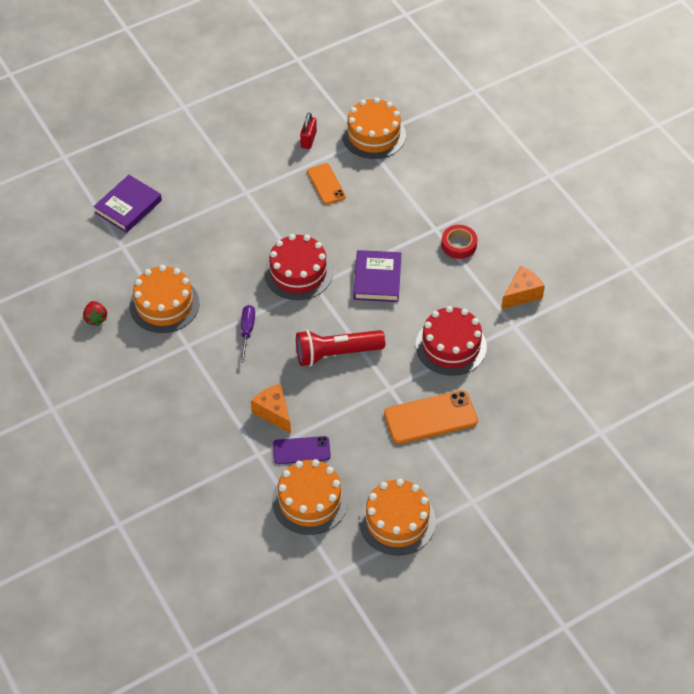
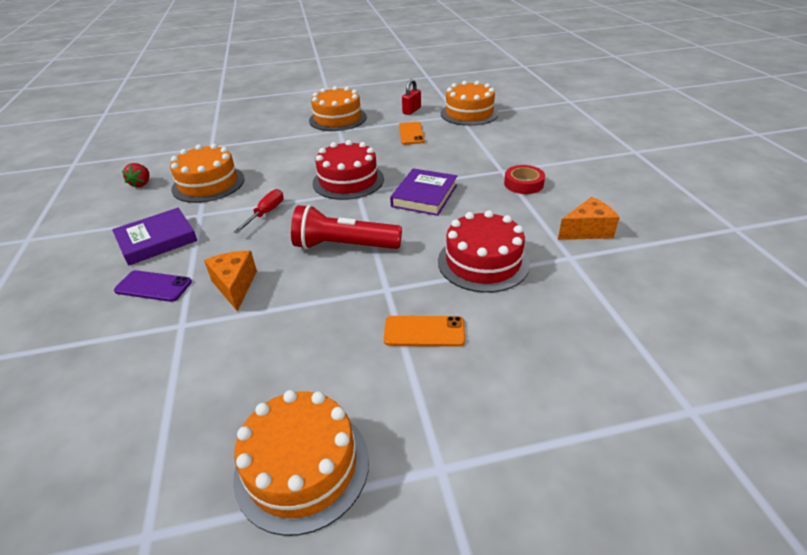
camera: 20 degrees right, 15 degrees down
(128, 206) = (238, 127): purple book -> purple book (157, 240)
(247, 331) = (266, 213): purple screwdriver -> red screwdriver
(301, 450) = (235, 332): purple phone -> purple phone (153, 286)
(310, 500) = (198, 399): orange cake -> orange cake (338, 119)
(430, 417) = (424, 331): orange phone -> orange phone, size x0.63

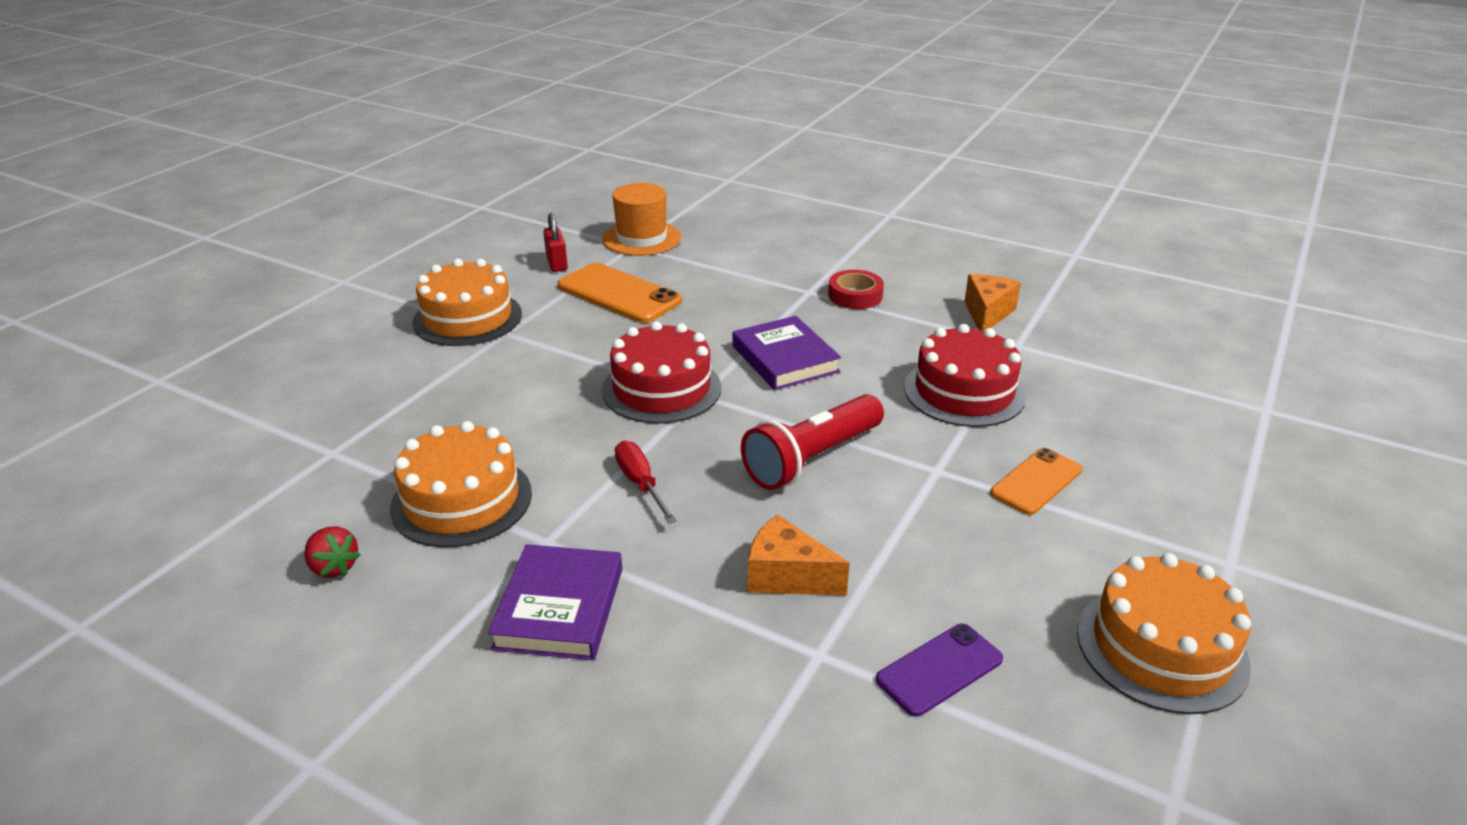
camera: 50 degrees left, 5 degrees down
(153, 286) = (689, 651): purple phone -> purple phone (939, 669)
(411, 133) = (619, 294): orange phone -> orange phone, size x1.59
(469, 113) = (641, 238): orange cake -> orange hat

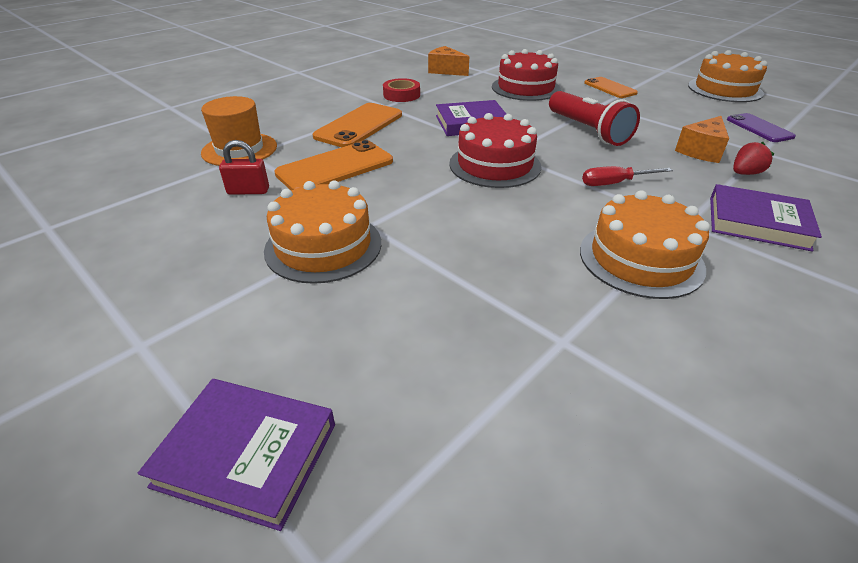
camera: 75 degrees left, 5 degrees up
(241, 340) = (246, 455): none -> purple book
(334, 567) = (749, 333): red strawberry -> red strawberry (745, 173)
(734, 286) = (359, 126): none -> orange phone

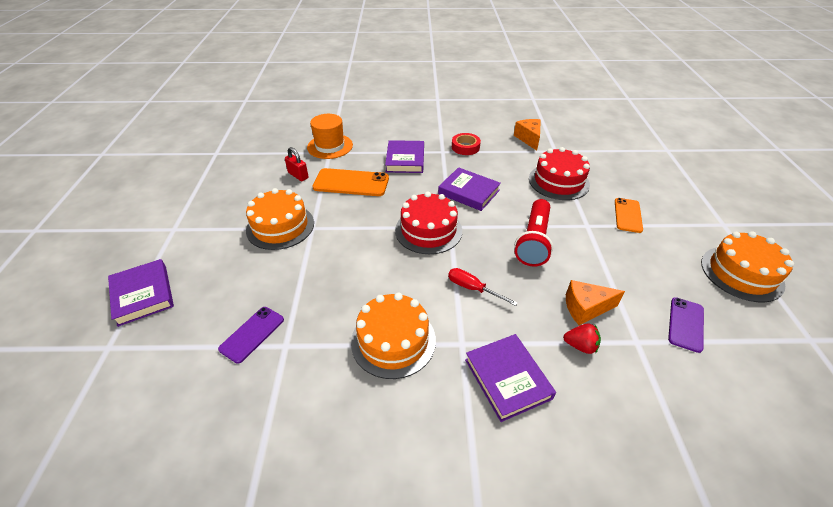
camera: 45 degrees right, 5 degrees up
(359, 126) = (405, 160): orange phone -> purple book
(506, 362) = (252, 334): none -> purple phone

